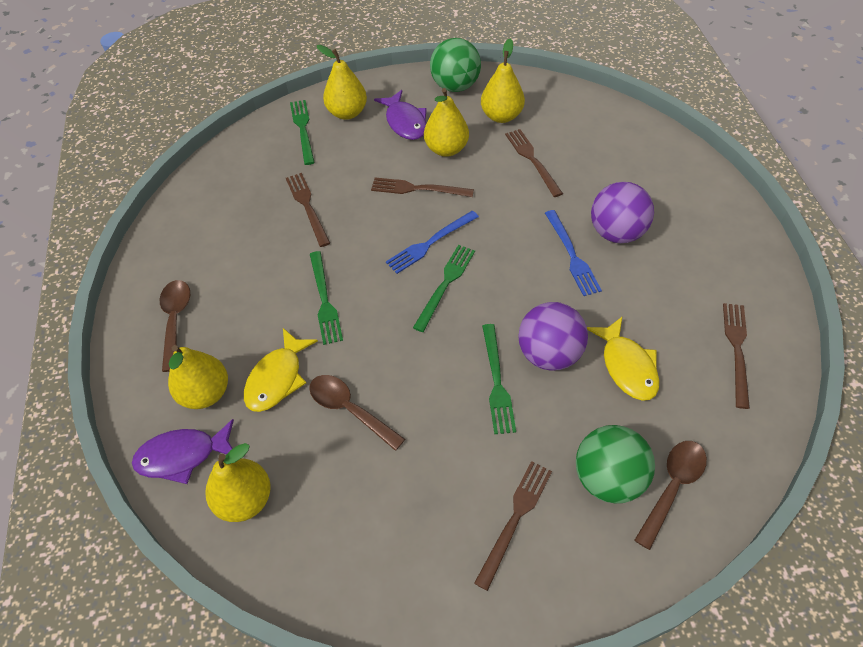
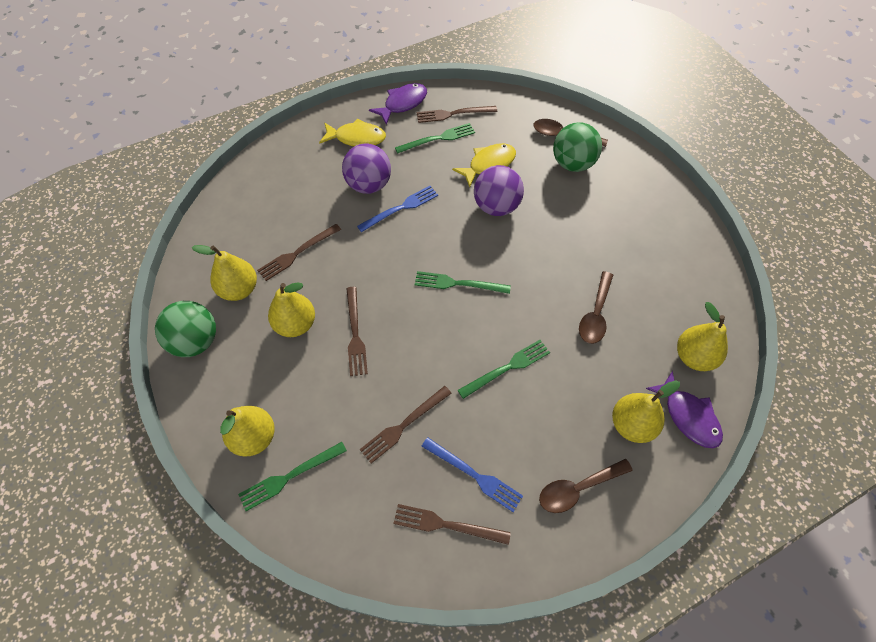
camera: 110 degrees left, 5 degrees up
(277, 378) = (594, 375): yellow fish -> yellow fish (356, 138)
(405, 122) = (261, 373): purple fish -> purple fish (403, 104)
(430, 243) = (418, 306): blue fork -> blue fork (474, 475)
(496, 381) = (532, 231): green fork -> green fork (438, 139)
(515, 519) = (622, 202): brown fork -> brown fork (447, 525)

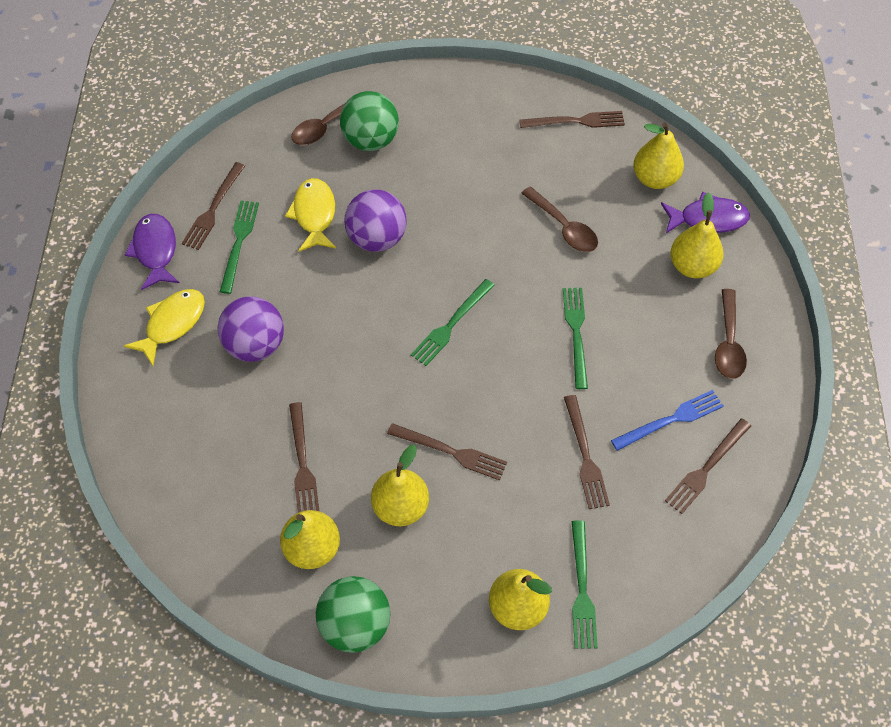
camera: 60 degrees left, 0 degrees up
(400, 208) = (313, 329): blue fork -> none
(699, 276) = (575, 121): none -> brown fork

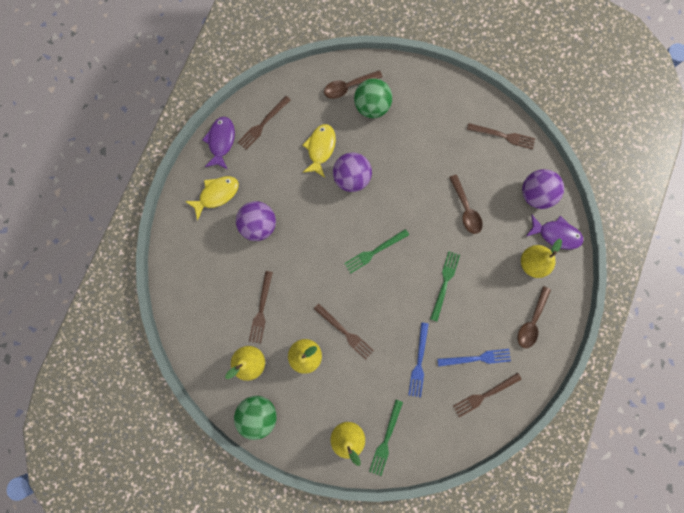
camera: 20 degrees right, 20 degrees up
(239, 243) = (270, 153): green fork -> none
(585, 455) = (419, 362): brown fork -> blue fork
(655, 178) = (535, 194): yellow pear -> purple ball

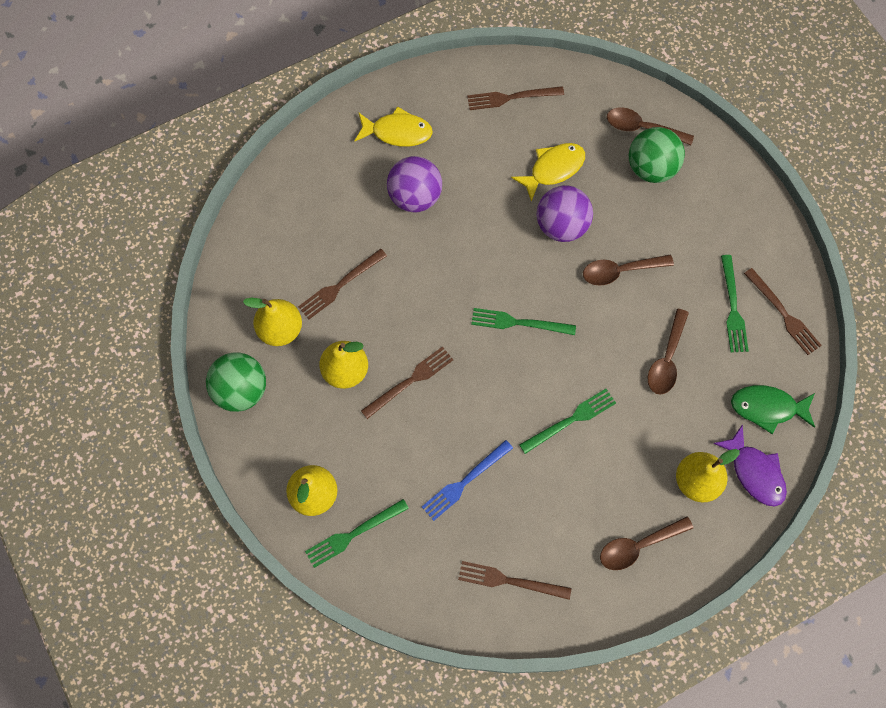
camera: 40 degrees right, 10 degrees down
(221, 141) = (450, 83): purple fish -> none
(345, 332) = (410, 381): brown fork -> brown fork turned 120 degrees counterclockwise
(403, 179) = (620, 271): none -> brown spoon
(475, 153) = (732, 307): none -> green fork
(476, 358) = (536, 532): blue fork -> none
(535, 194) = (767, 408): purple ball -> green fish

